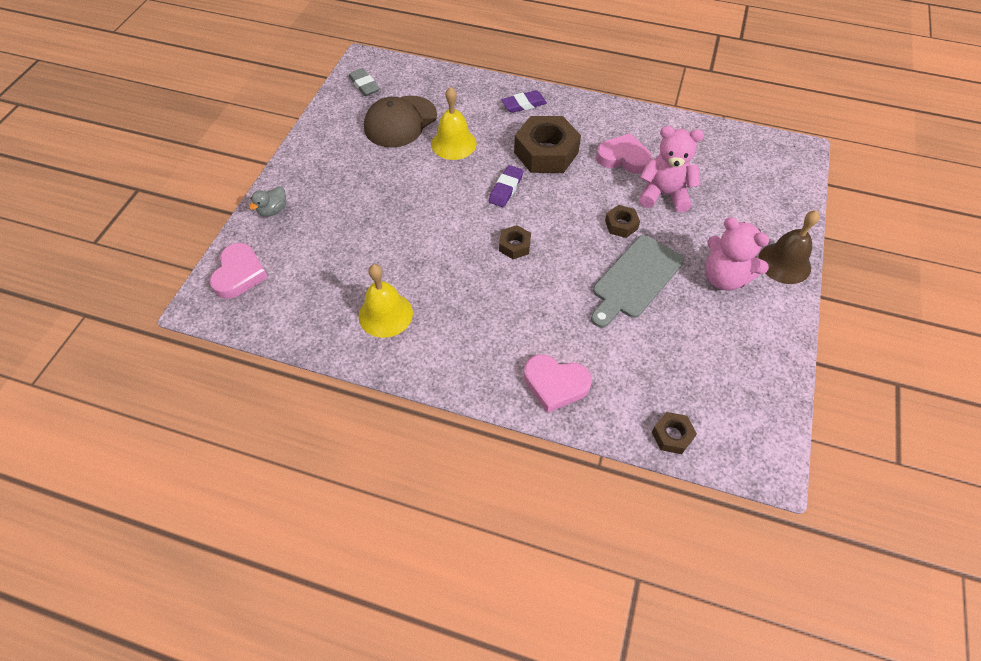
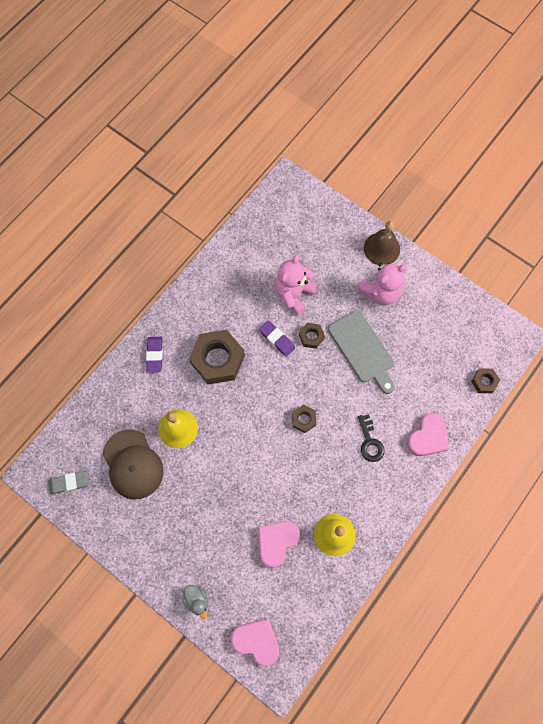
camera: 70 degrees left, 15 degrees up
(506, 189) = (244, 405): purple eraser -> purple eraser (277, 339)
(518, 320) = (370, 442): none -> black key
(623, 158) = (246, 305): pink heart -> pink heart (277, 542)

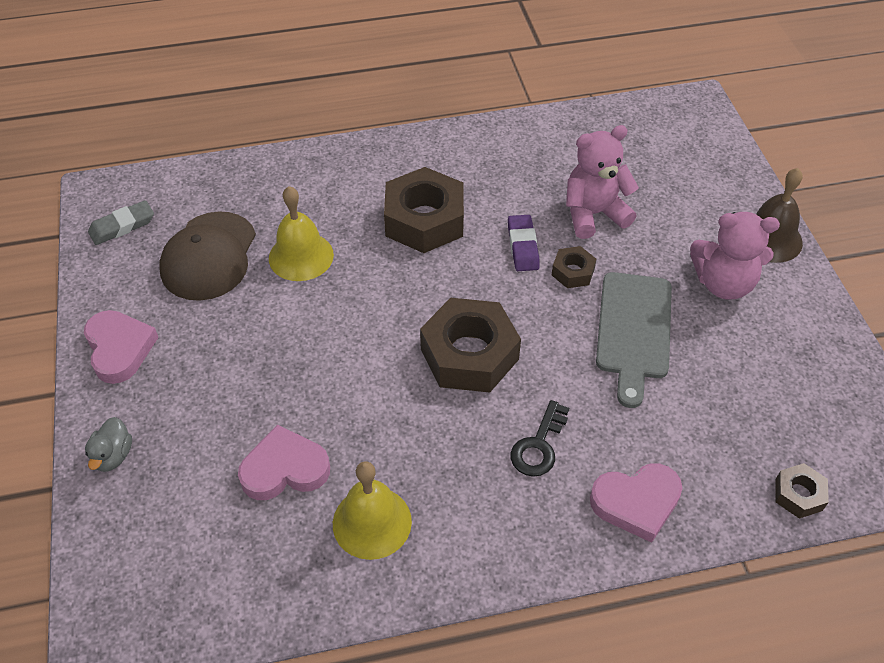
camera: 40 degrees right, 20 degrees down
(69, 483) = (122, 226): grey eraser -> grey eraser turned 60 degrees counterclockwise
(154, 355) = (354, 170): purple eraser -> none
(257, 641) = (128, 570): pink heart -> pink heart (119, 349)
(303, 419) = (469, 354): brown nut -> brown nut, size x2.07

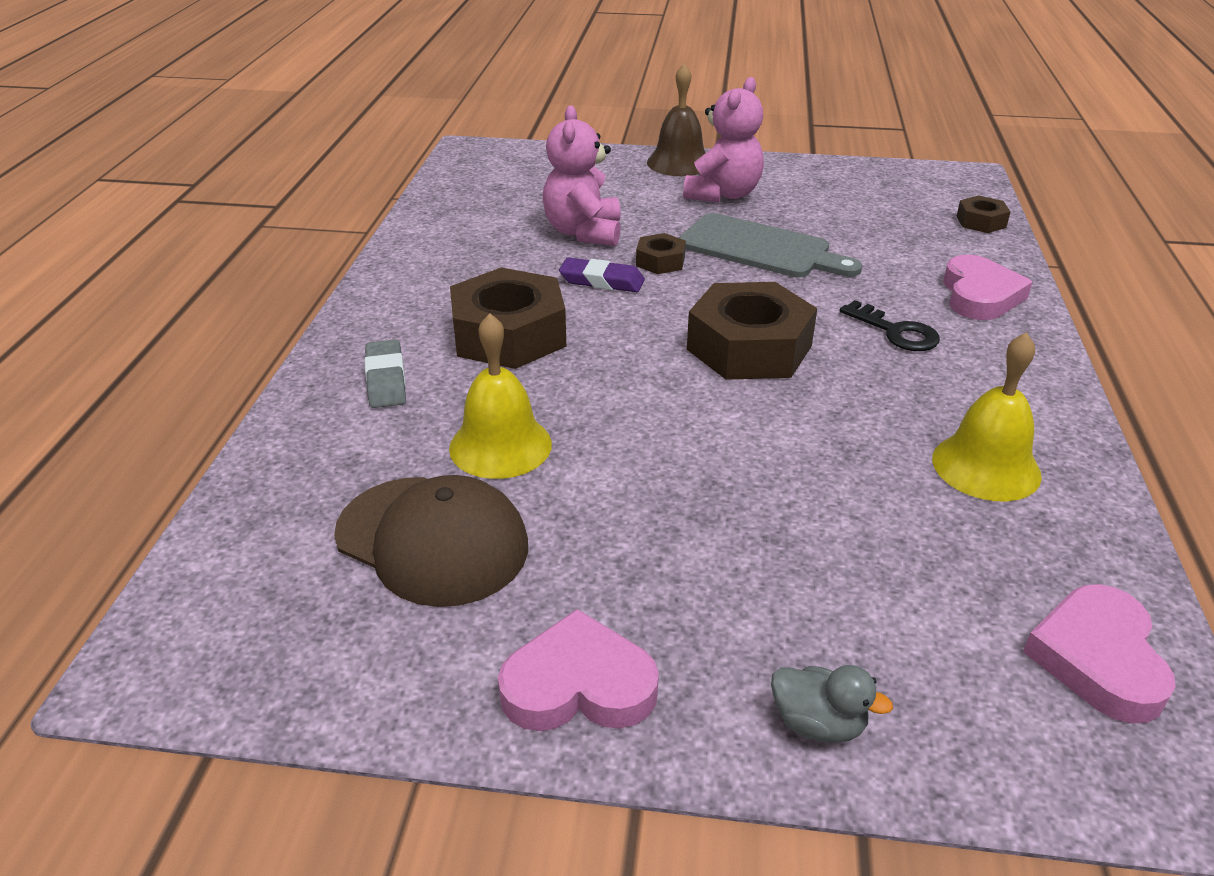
camera: 70 degrees left, 15 degrees down
(122, 226) = (271, 643): grey eraser -> grey eraser (386, 379)
(284, 469) = (888, 527): pink heart -> pink heart (1098, 658)

